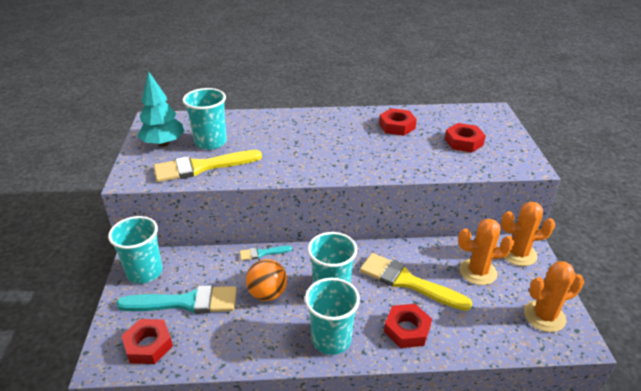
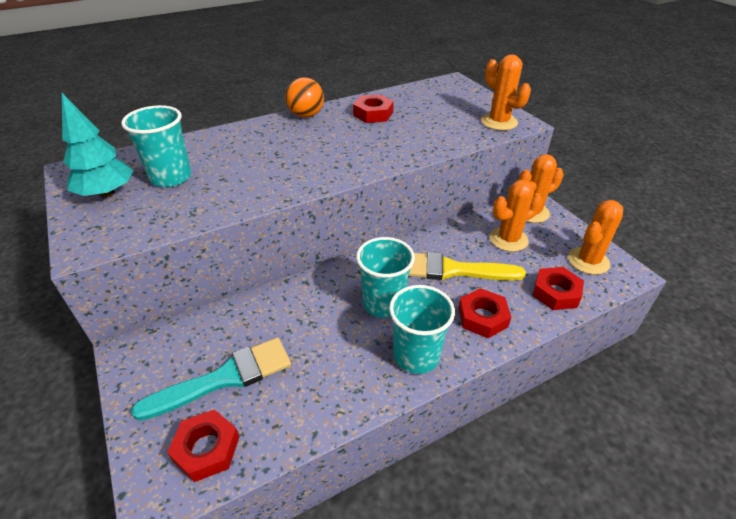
camera: 25 degrees left, 5 degrees up
(144, 272) = (148, 361): turquoise cup -> none
(202, 167) = (178, 208): yellow brush -> none
(262, 253) = (284, 290): turquoise brush -> none
(267, 294) = (317, 332): orange ball -> orange ball (306, 115)
(463, 142) = (447, 114): red nut -> red nut (556, 293)
(507, 160) = (499, 122): none -> orange cactus

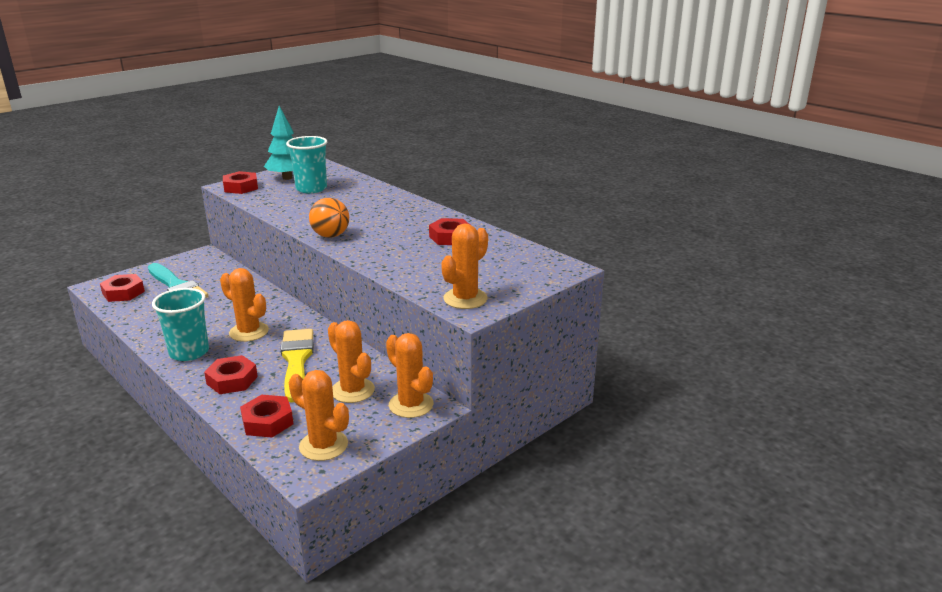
camera: 75 degrees right, 15 degrees down
(105, 235) = (241, 187): none -> red nut
(306, 115) = (431, 212): orange ball -> orange ball (330, 236)
(383, 303) = (249, 332): turquoise cup -> orange cactus

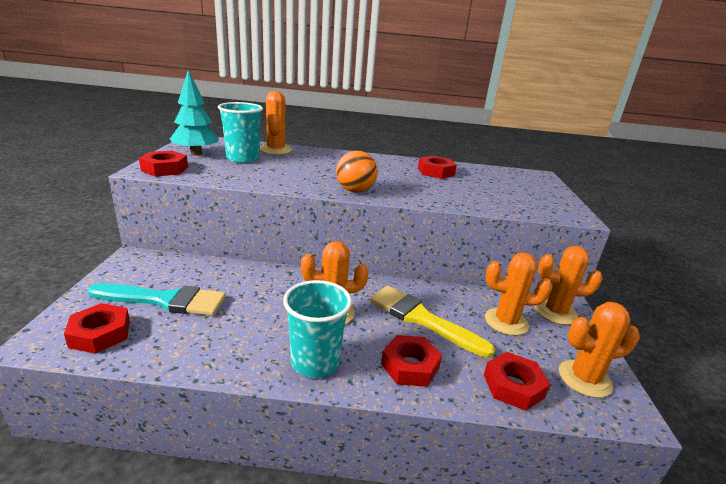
camera: 45 degrees left, 0 degrees up
(465, 299) = (550, 209): orange cactus -> orange cactus (276, 150)

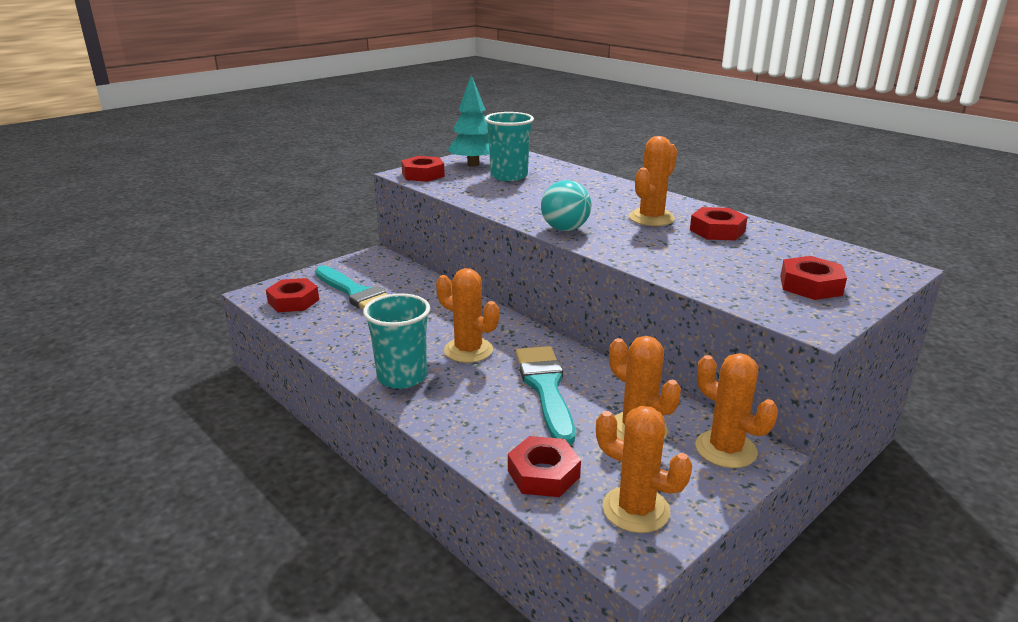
camera: 45 degrees right, 0 degrees up
(276, 150) = (560, 173): orange cactus -> orange cactus (651, 218)
(355, 191) = (565, 229): orange ball -> turquoise ball
(410, 366) = (472, 415): red nut -> red nut (810, 285)
(422, 319) = (546, 388): yellow brush -> turquoise brush

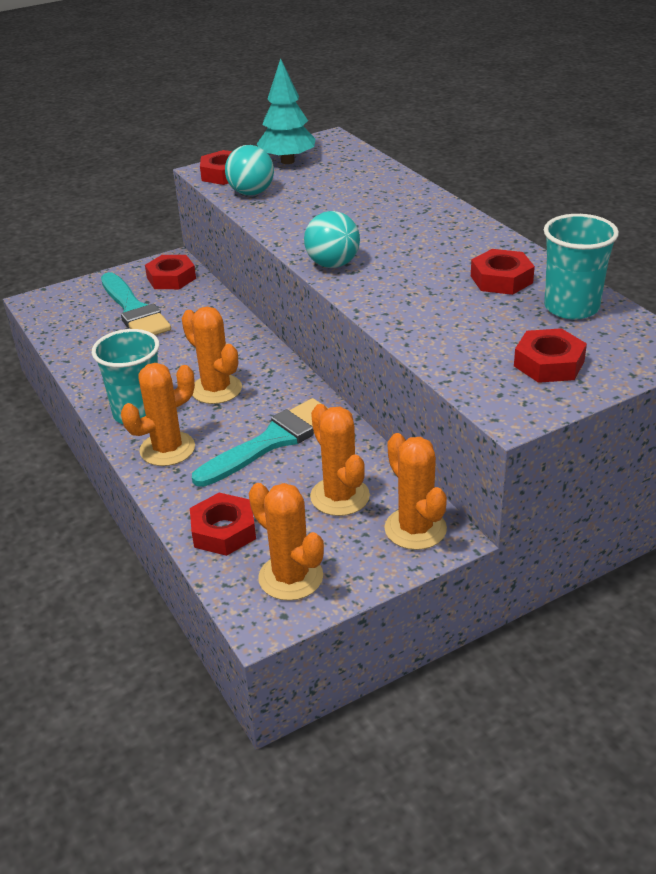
camera: 15 degrees right, 10 degrees up
(293, 301) = (68, 314): red nut -> red nut (171, 278)
(456, 186) = (251, 193): none -> turquoise ball
(509, 176) = (317, 182): turquoise cup -> turquoise cup (571, 307)
(546, 388) = (272, 441): turquoise brush -> turquoise brush turned 45 degrees clockwise
(651, 218) = (439, 255): orange cactus -> orange cactus (167, 449)

